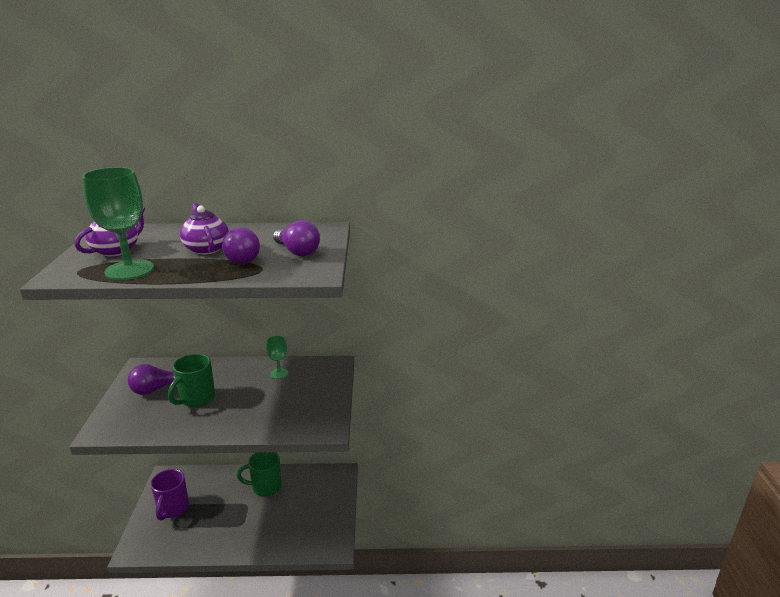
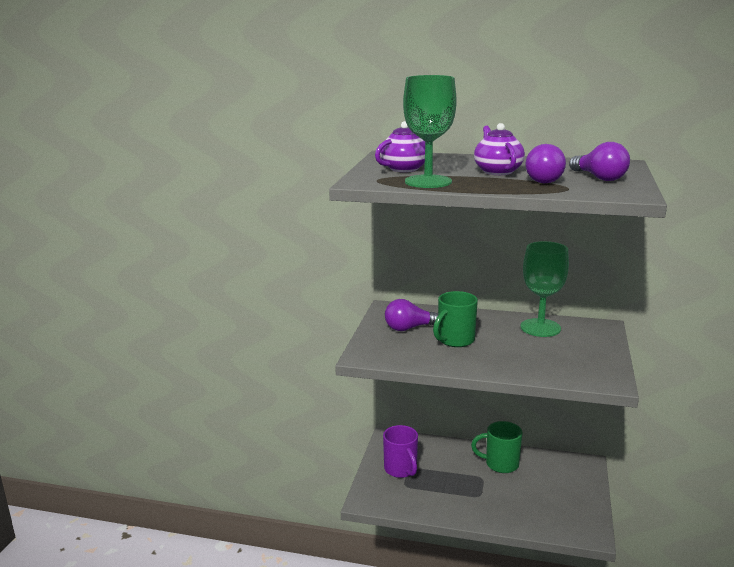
camera: 15 degrees right, 5 degrees down
(173, 509) = (401, 469): purple mug -> purple mug turned 45 degrees counterclockwise
(279, 373) = (540, 328): green goblet -> green goblet, size x1.95

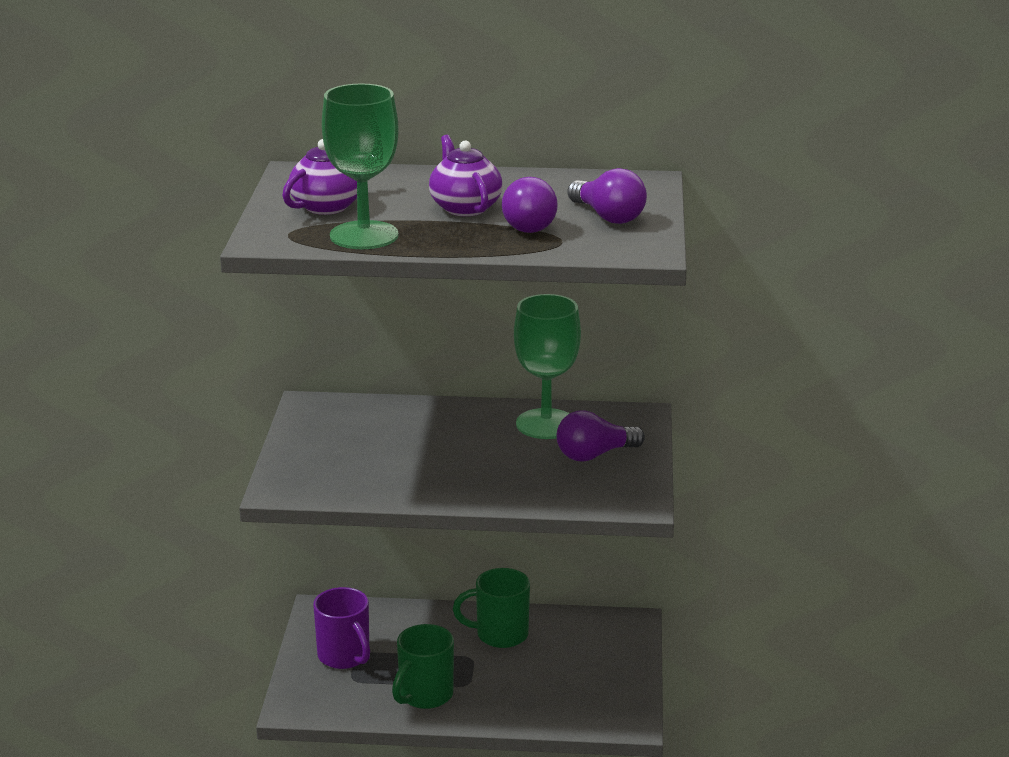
camera: 10 degrees left, 5 degrees up
(409, 328) = (346, 438): purple light bulb -> purple light bulb (594, 455)
(455, 340) = (417, 454): green mug -> green mug (424, 695)

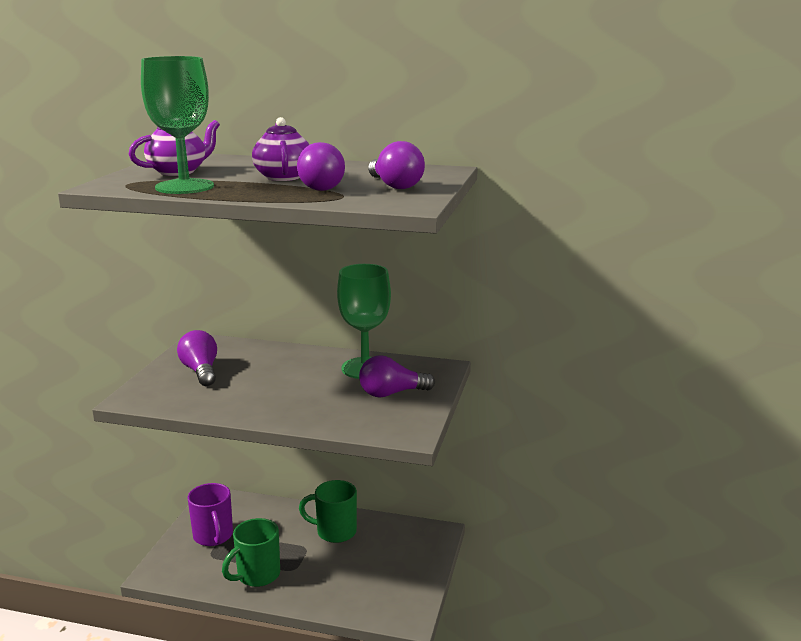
camera: 10 degrees right, 5 degrees down
(341, 446) = (201, 371): none -> purple light bulb

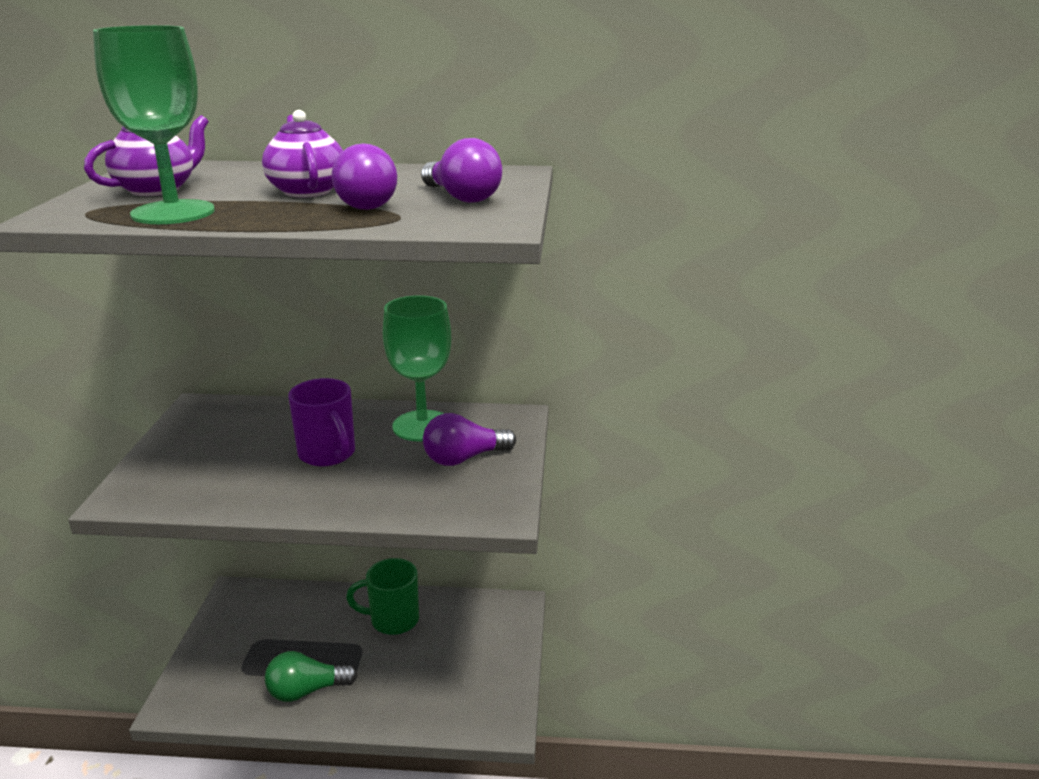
camera: 10 degrees left, 5 degrees up
(201, 371) = (209, 448): purple light bulb -> none
(213, 536) = (241, 644): purple mug -> purple mug (328, 454)
(257, 575) = (306, 691): green mug -> green light bulb

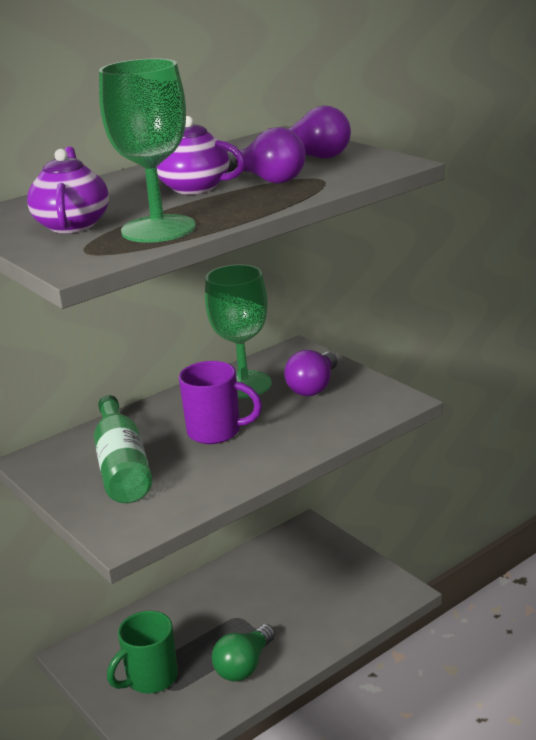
camera: 40 degrees left, 0 degrees up
(227, 444) = (122, 466): none -> green bottle
(393, 620) = (234, 588): green mug -> green mug (150, 678)

